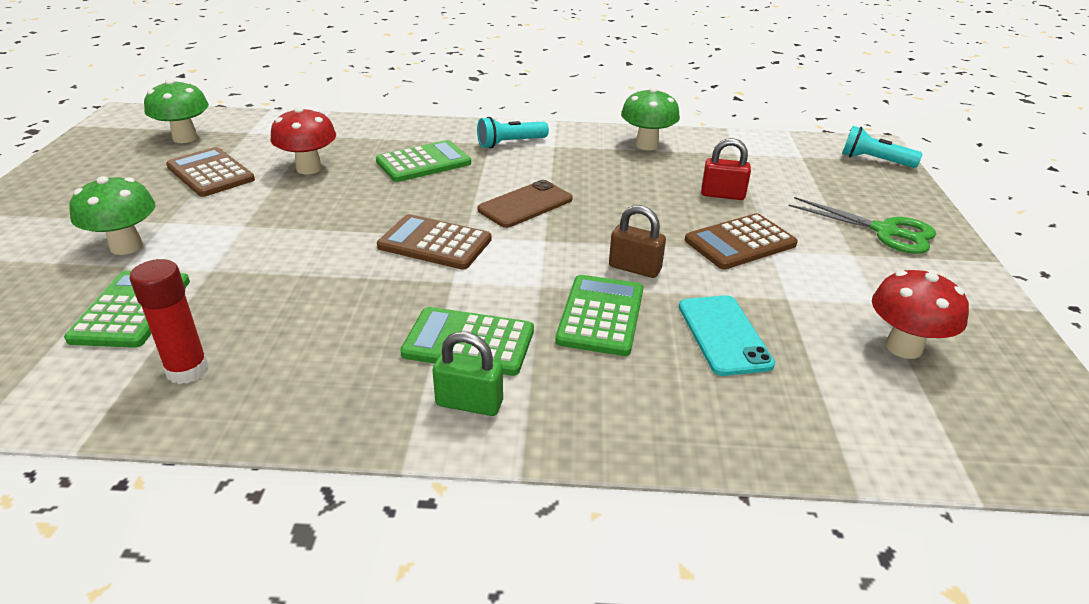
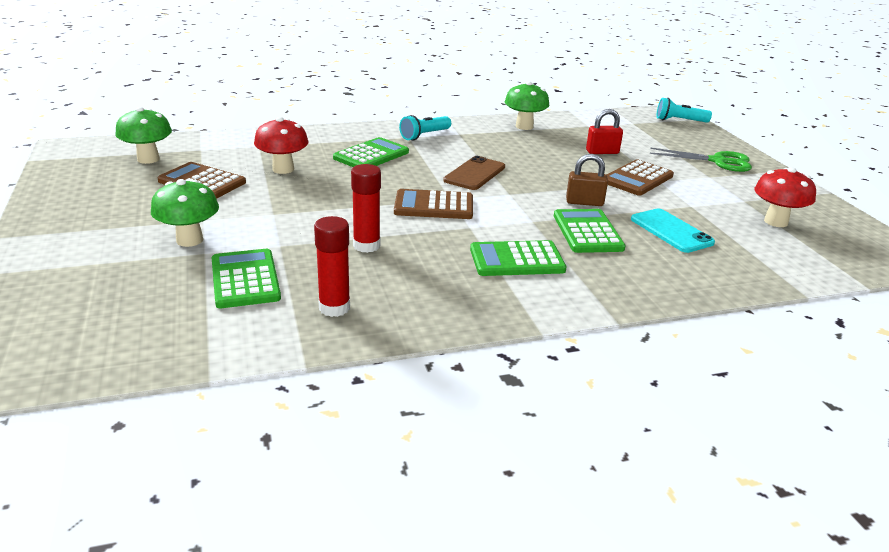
camera: 20 degrees left, 5 degrees down
(305, 287) = (366, 246): none -> red glue stick
(469, 403) = (550, 292): green padlock -> none

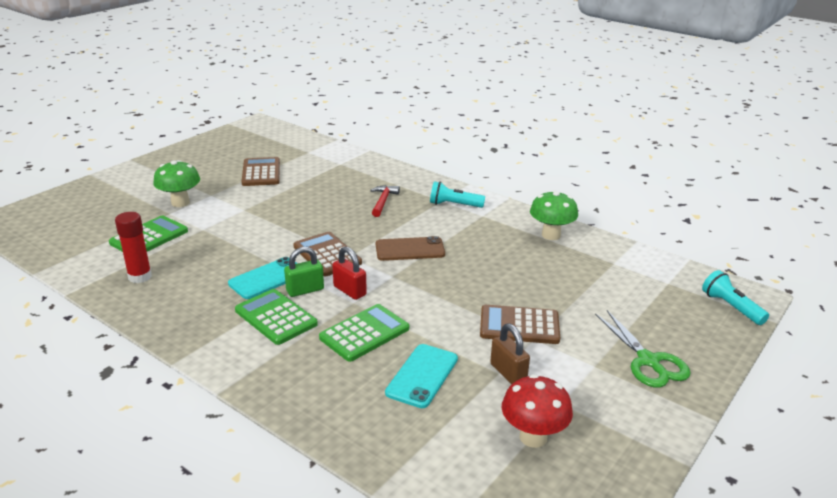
camera: 55 degrees right, 0 degrees up
(148, 159) = (272, 146): green mushroom -> none
(283, 169) = (314, 185): red mushroom -> none
(366, 246) = (234, 255): red glue stick -> none
(371, 155) = (383, 201): green calculator -> red hammer
(439, 243) = (267, 278): none -> turquoise phone
(485, 233) = (305, 290): none -> green padlock
(584, 202) = (423, 314): brown padlock -> brown padlock (508, 373)
(602, 152) = (556, 289): red padlock -> red padlock (350, 291)

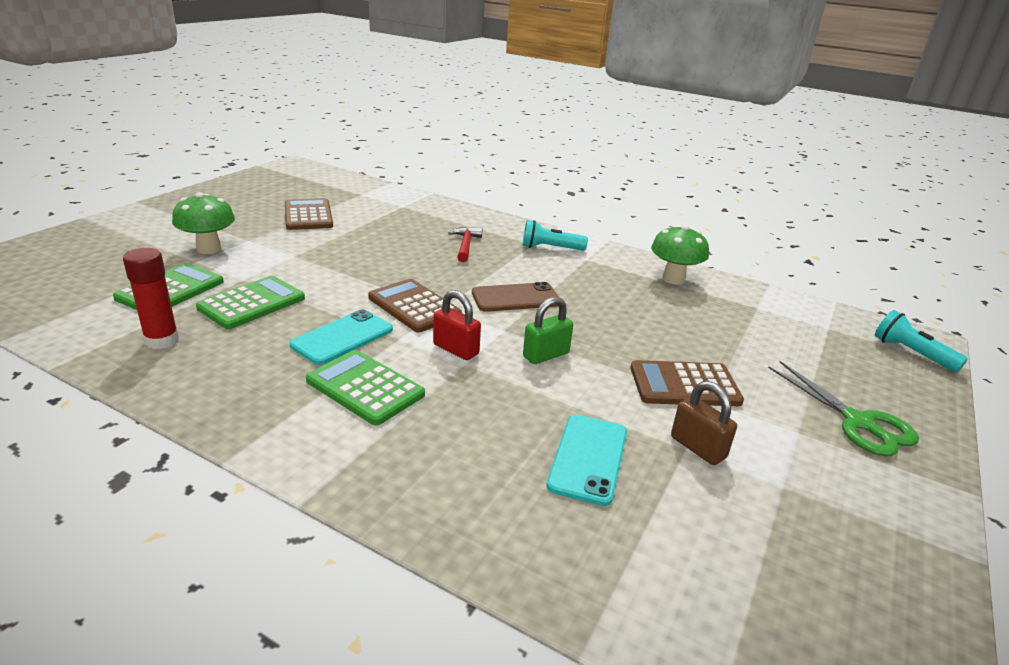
camera: 10 degrees left, 0 degrees up
(305, 290) = (396, 350): green padlock -> green padlock (546, 355)
(364, 333) = (491, 404): green calculator -> green calculator (252, 303)
(533, 437) = (771, 538): red mushroom -> none

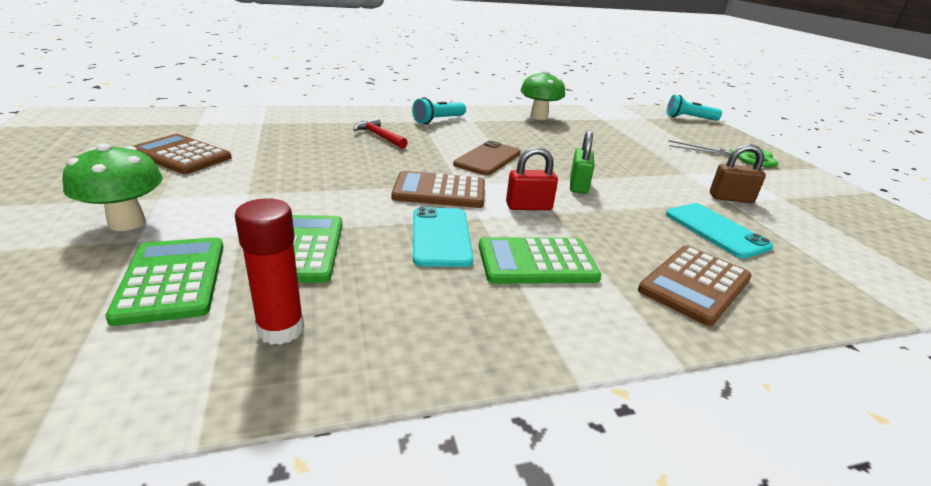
camera: 45 degrees left, 0 degrees up
(684, 385) = (662, 170): brown calculator -> brown calculator (695, 284)

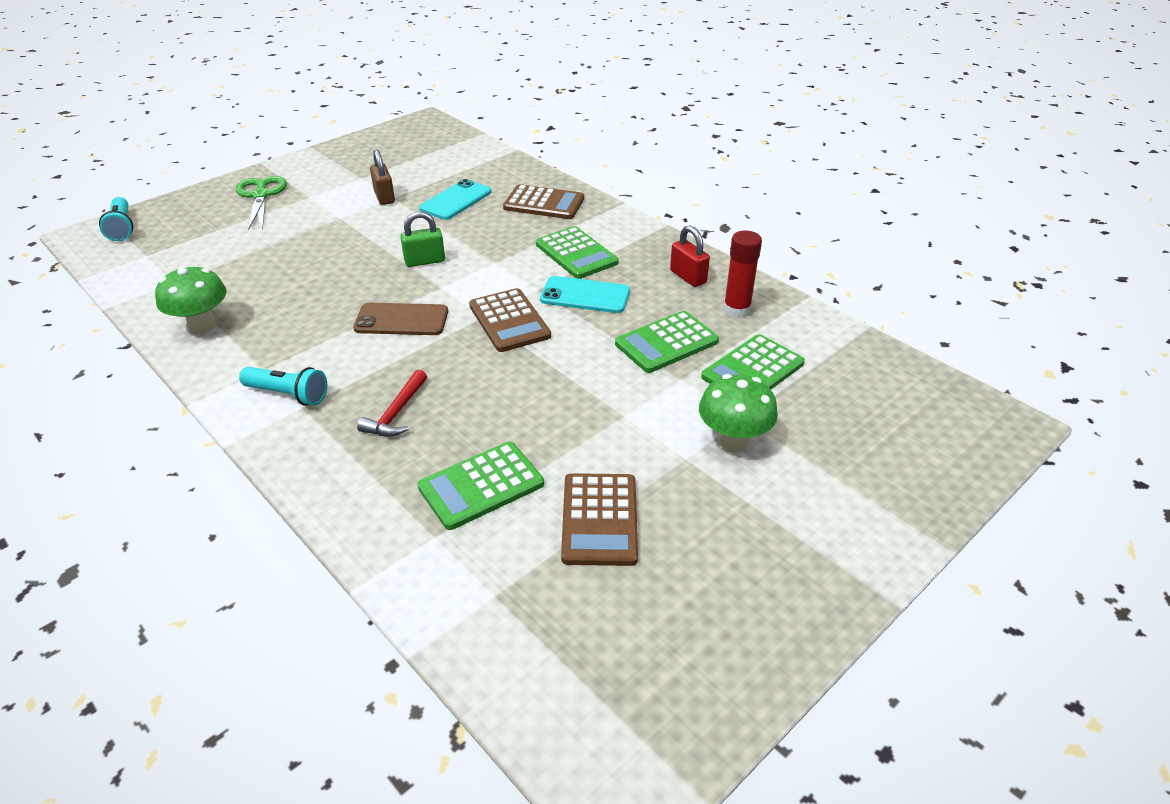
camera: 115 degrees left, 10 degrees up
(275, 138) = (481, 486): none -> green calculator
(441, 237) = (585, 295): turquoise phone -> turquoise phone turned 45 degrees clockwise
(528, 206) = (494, 274): red padlock -> red padlock (688, 277)

